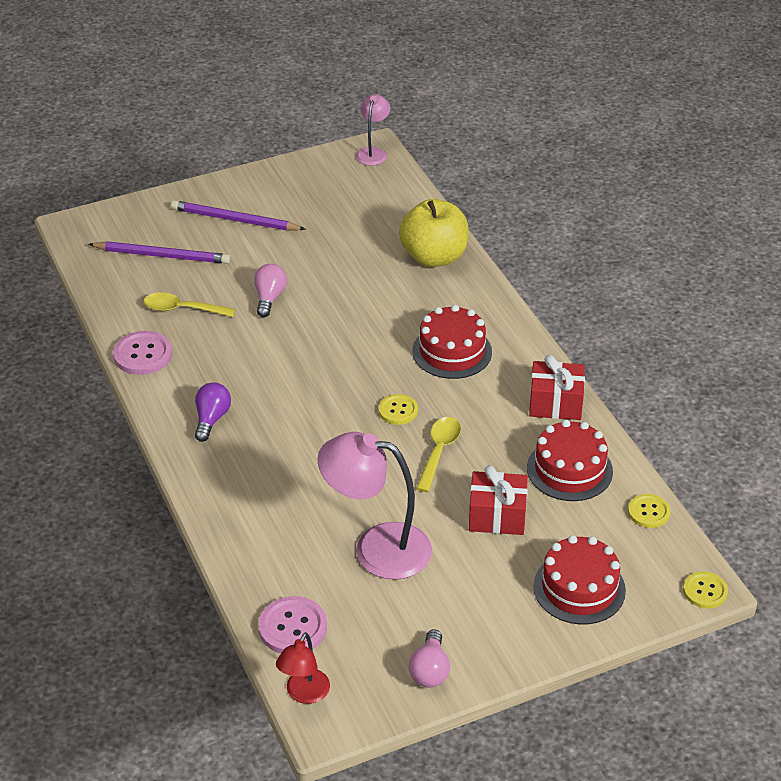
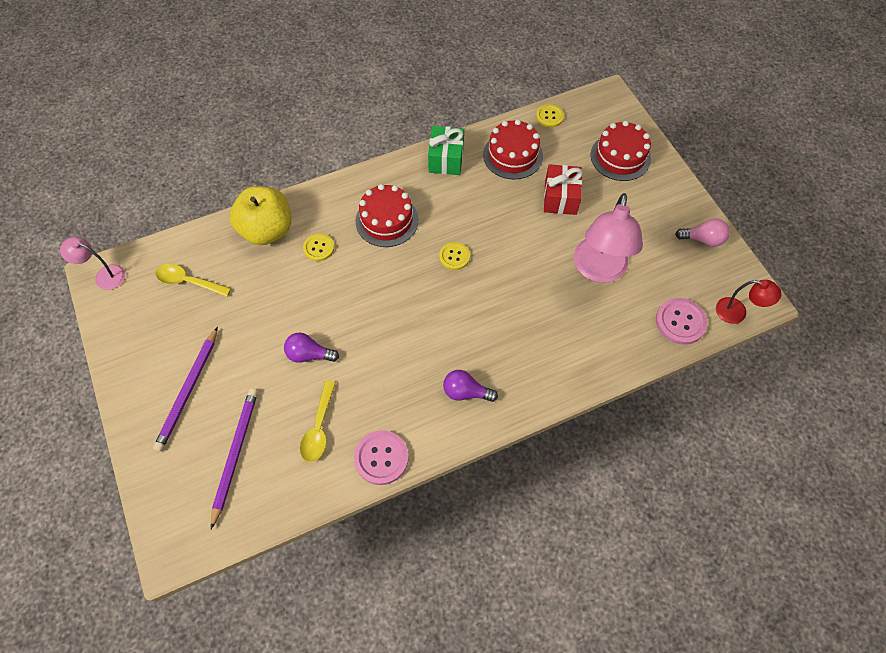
camera: 90 degrees left, 20 degrees up
(269, 298) = (309, 354): pink light bulb -> purple light bulb
(439, 451) = (498, 231): yellow spoon -> yellow spoon (188, 281)
(555, 403) = (446, 159): red gift -> green gift
(705, 591) = (614, 95): yellow button -> yellow button (319, 248)

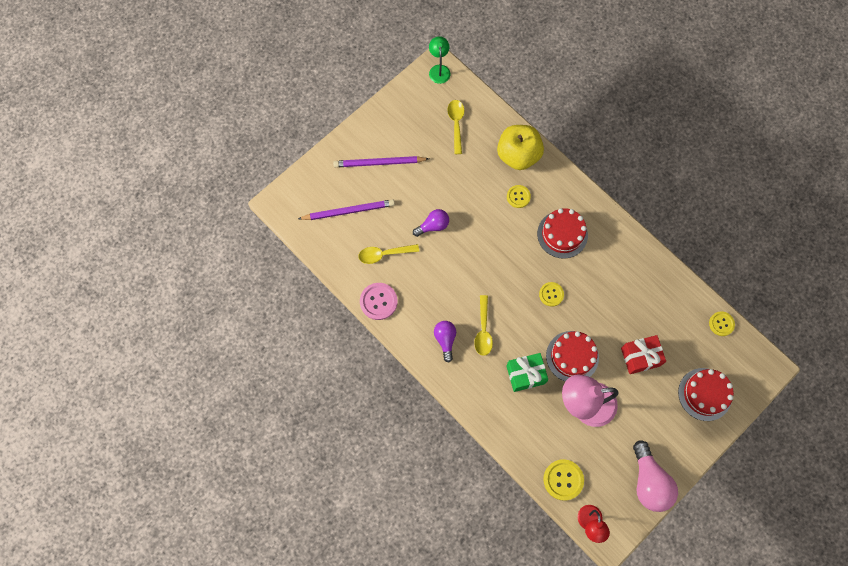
camera: 70 degrees right, 10 degrees up
(104, 275) = (439, 70): pink lamp -> green lamp
(309, 354) = (433, 226): purple light bulb -> purple light bulb turned 75 degrees clockwise
(446, 159) = (639, 256): green gift -> green gift (525, 374)
(470, 344) = (483, 330): none -> yellow spoon
(512, 155) = (666, 306): red cake -> red cake (572, 356)
(680, 322) = (563, 480): pink button -> yellow button
(703, 239) = (649, 482): pink light bulb -> pink light bulb, size x1.68

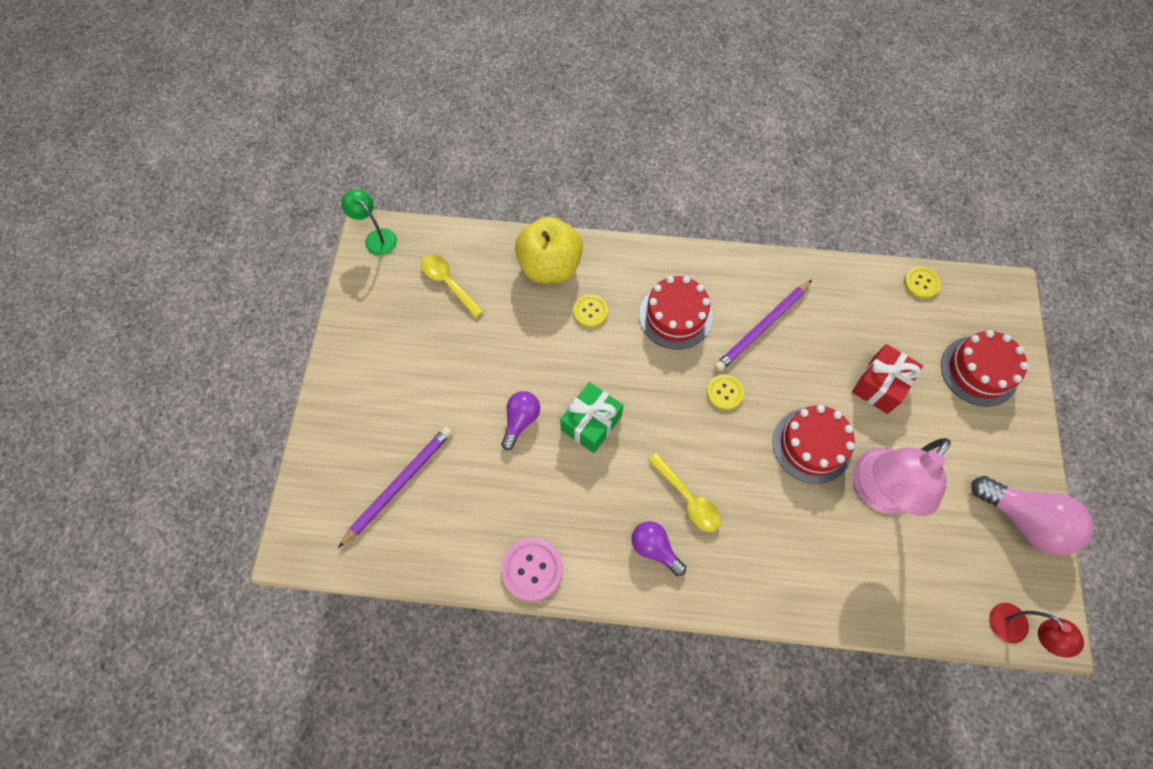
camera: 40 degrees left, 5 degrees down
(379, 163) = (390, 396): purple pencil -> purple pencil (762, 328)
(384, 254) = (489, 503): yellow spoon -> none
(525, 374) = (782, 511): green gift -> green gift (591, 423)
(563, 480) = (938, 603): yellow button -> none

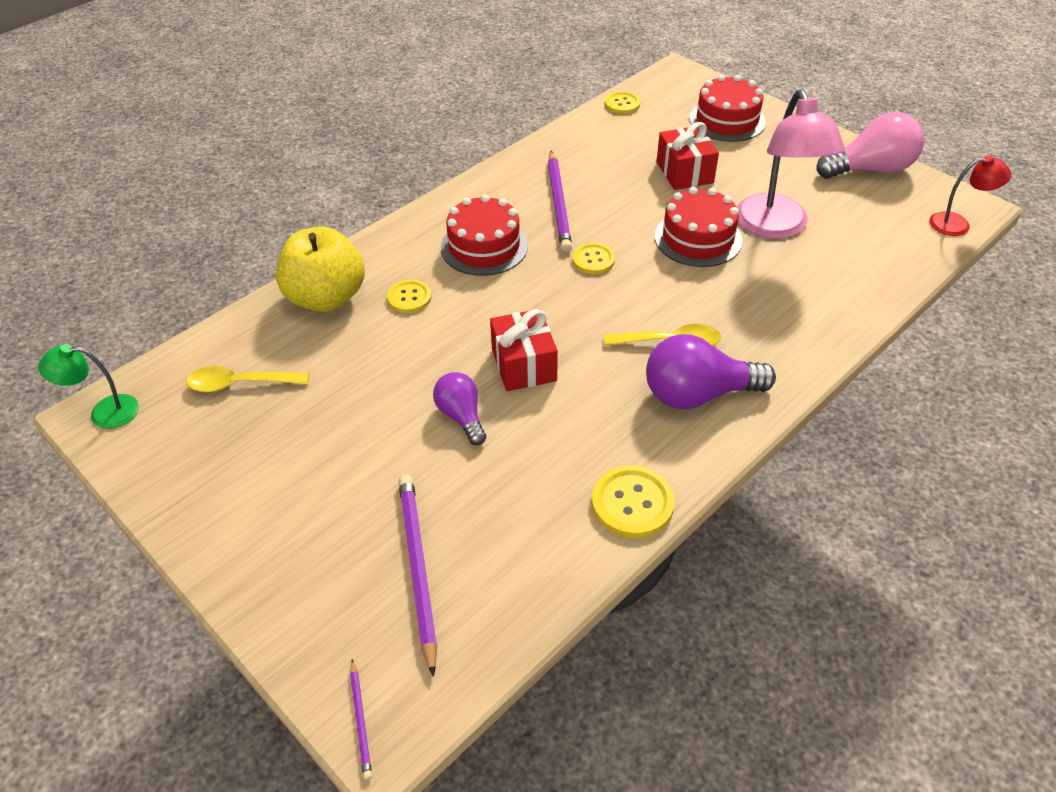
camera: 50 degrees left, 20 degrees down
(293, 531) = (361, 721): none -> purple pencil
(532, 569) = (632, 503): pink button -> yellow button
(591, 423) = (524, 365): green gift -> red gift
(654, 548) = (698, 394): purple light bulb -> purple light bulb, size x1.68

